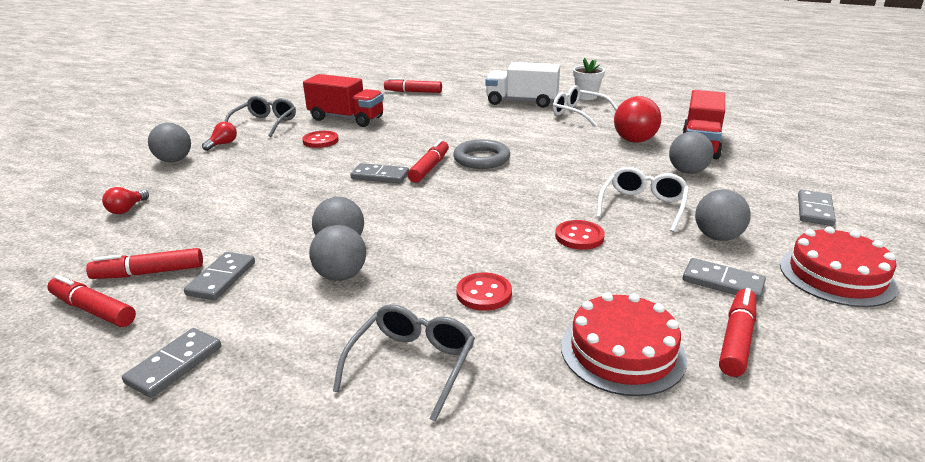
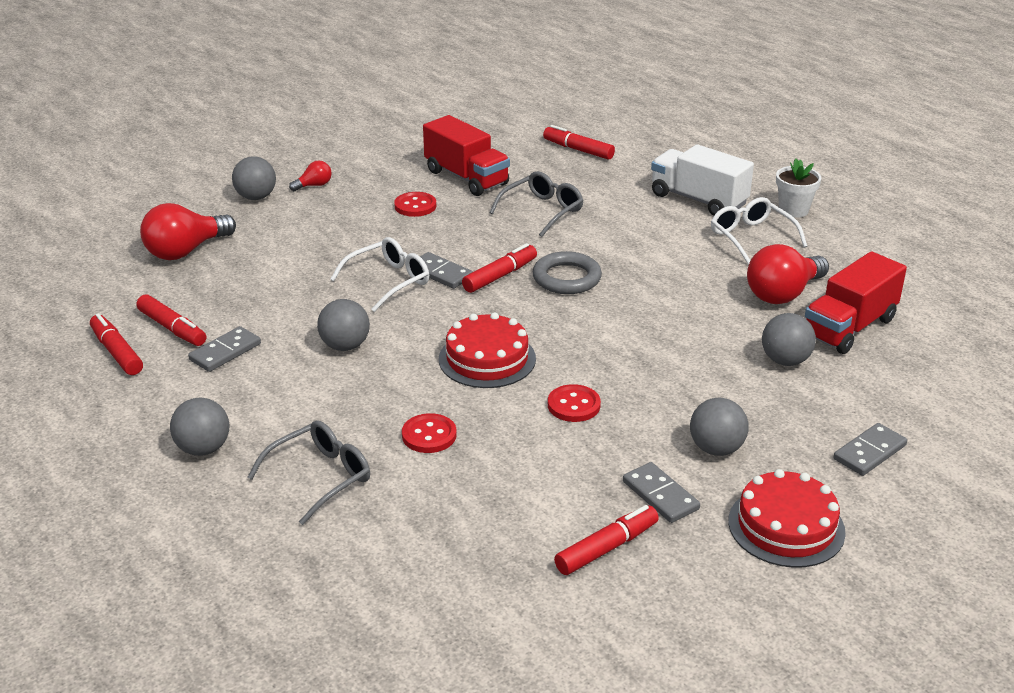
camera: 25 degrees right, 5 degrees up
(127, 209) = (186, 251): red light bulb -> red light bulb, size x2.05
(149, 273) = (172, 328): red marker -> red marker turned 150 degrees counterclockwise
(175, 365) = (152, 419): grey domino -> none
(265, 124) = (374, 164): grey glasses -> grey glasses (542, 211)
(341, 276) = (322, 379): grey ball -> grey ball (203, 448)
(622, 351) = (496, 524): red cake -> red cake (487, 359)
(643, 206) = (679, 390): white glasses -> white glasses (389, 281)

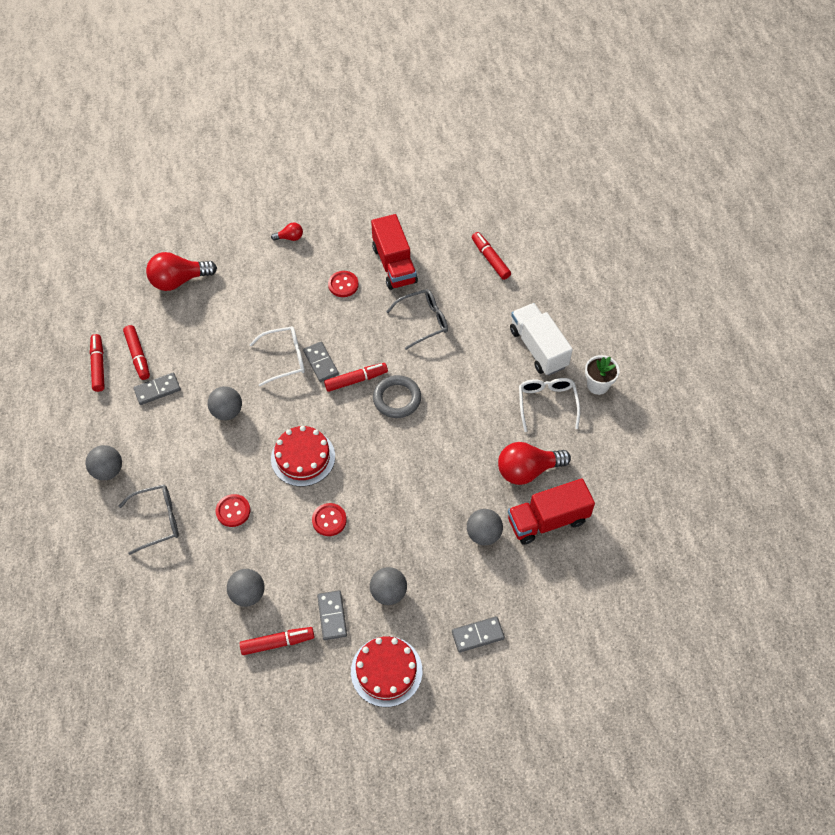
camera: 25 degrees right, 25 degrees up
(256, 197) = (247, 237): grey ball -> grey ball (248, 594)

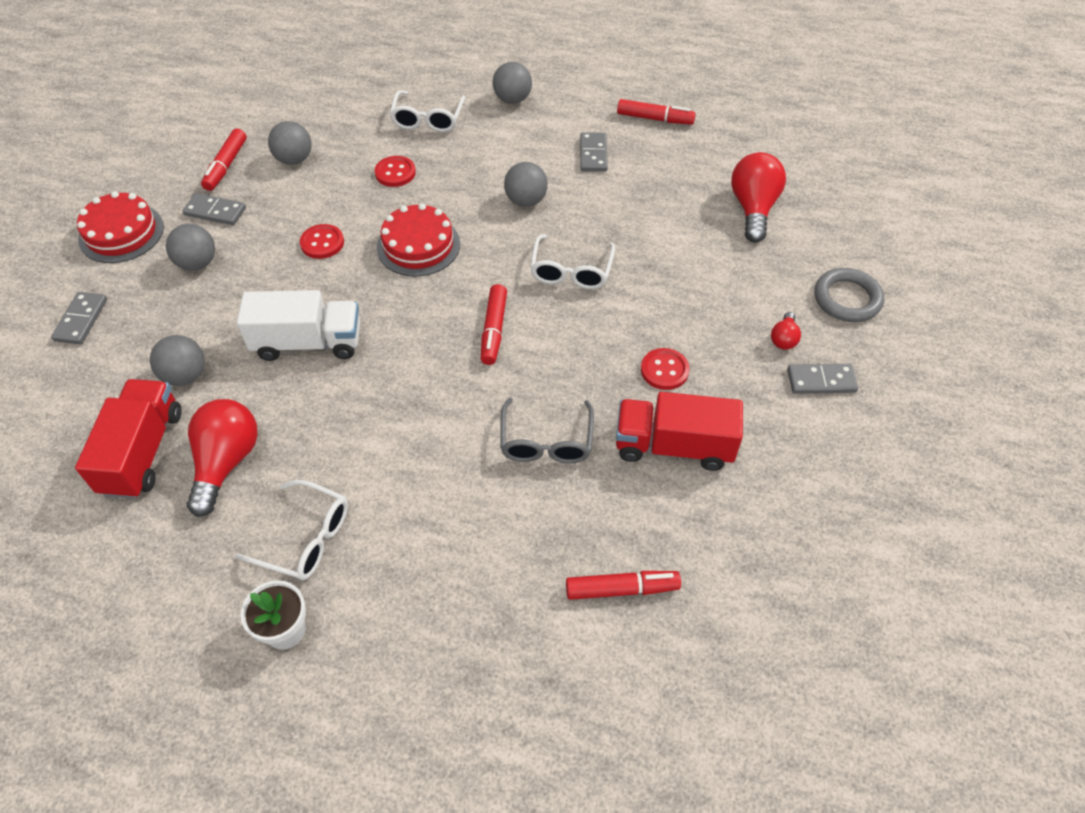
camera: 115 degrees right, 5 degrees down
(138, 356) = (652, 150): red marker -> none
(157, 520) = (428, 119): grey glasses -> white glasses
(321, 363) = (543, 303): grey domino -> grey domino (821, 381)
(397, 399) = (437, 362): grey ring -> grey ring (847, 299)
(538, 348) = (406, 575): white truck -> white truck (308, 342)

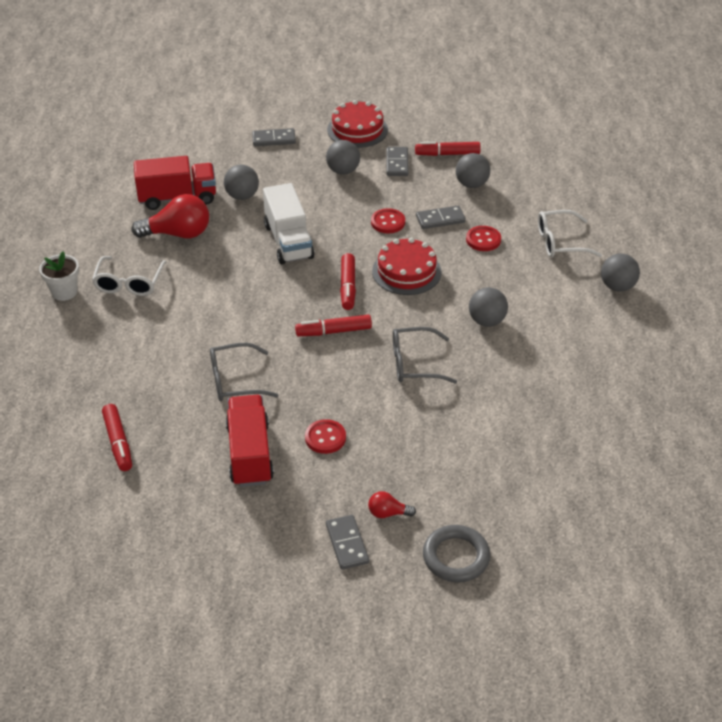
camera: 75 degrees right, 10 degrees down
(571, 271) = (414, 363): white glasses -> grey glasses
(593, 154) = (569, 352): grey domino -> grey domino (440, 219)
(655, 119) = (645, 386): red marker -> red marker (348, 287)
(753, 209) = (550, 475): red light bulb -> none

